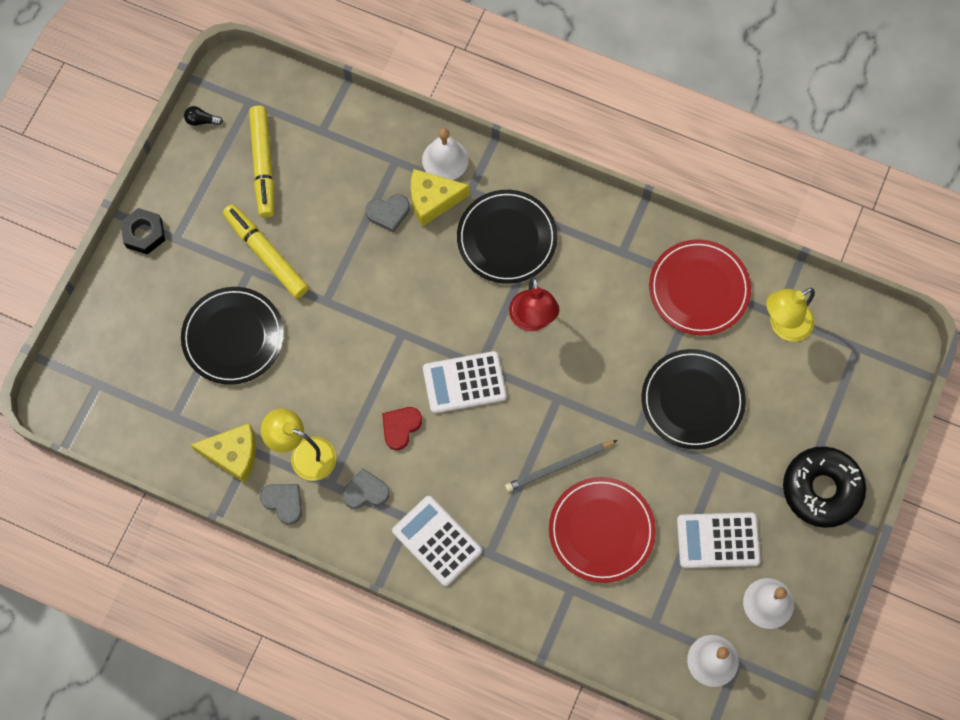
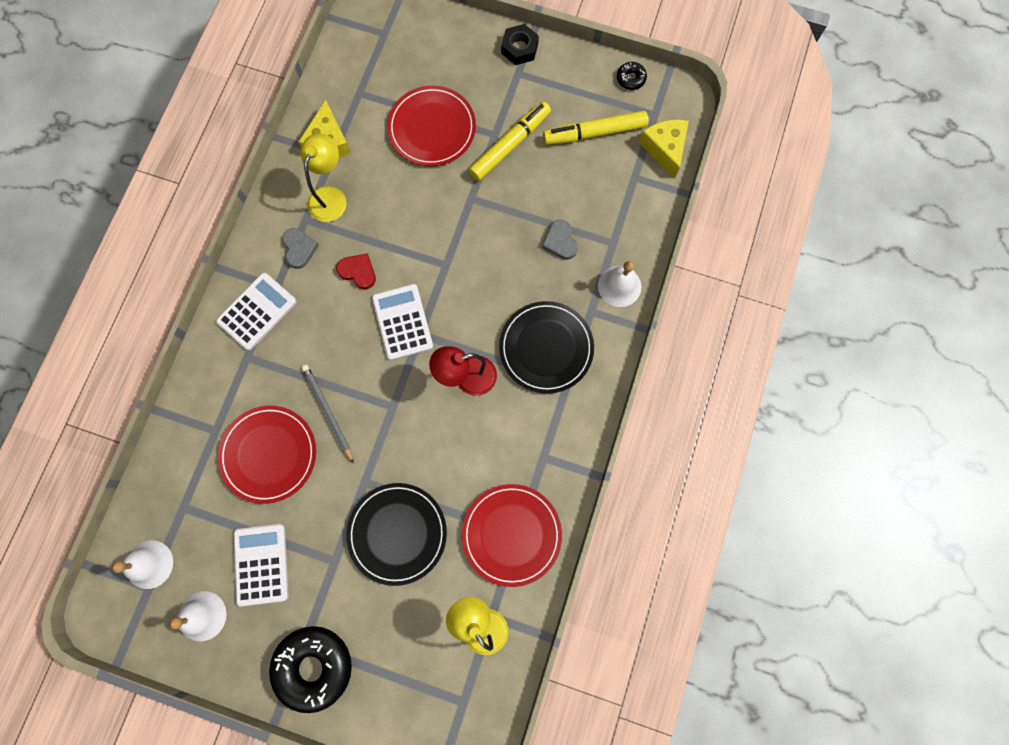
camera: 85 degrees right, 5 degrees up
(202, 121) = (631, 79): black light bulb -> black donut
(233, 337) = (432, 128): black plate -> red plate
(283, 502) = (288, 185): grey heart -> none
(432, 200) = (577, 279): yellow cheese -> yellow cheese (665, 149)

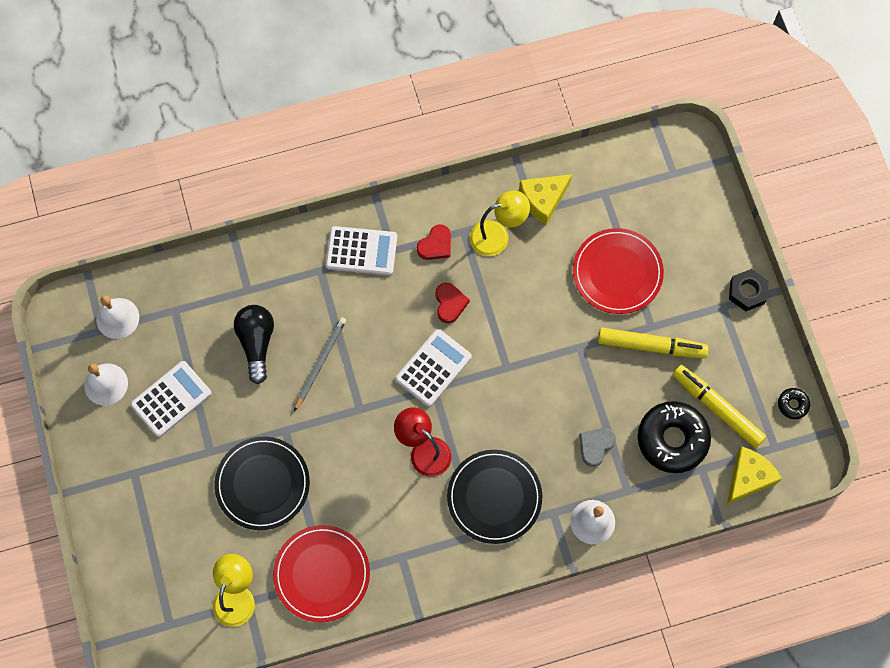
camera: 55 degrees right, 5 degrees down
(269, 454) = (257, 343): red plate -> black light bulb
(299, 249) = (436, 245): grey heart -> red heart
(313, 666) = (122, 492): black donut -> black donut (672, 439)

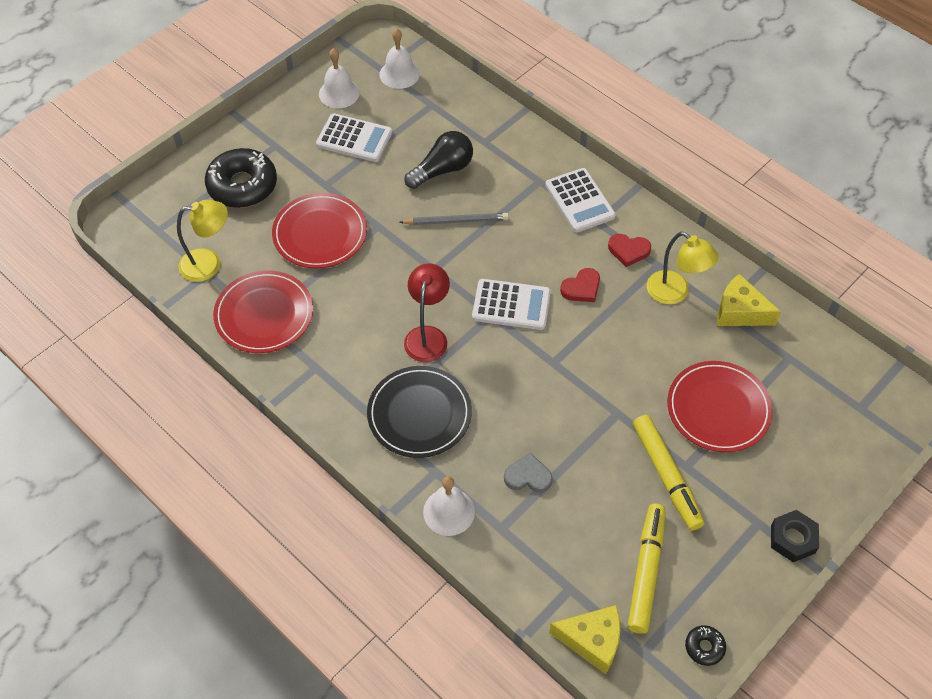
camera: 60 degrees right, 15 degrees down
(262, 484) = (320, 233): black plate -> red plate
(672, 439) = (582, 544): black donut -> black donut (242, 185)

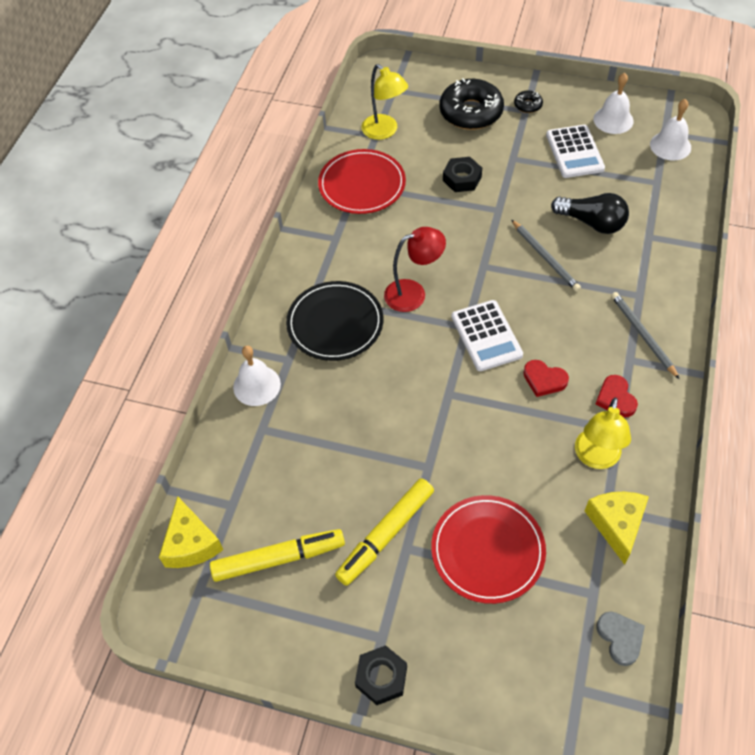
camera: 65 degrees right, 0 degrees up
(320, 233) = (462, 178): red plate -> black nut
(528, 476) = (321, 426): grey heart -> grey heart (620, 638)
(580, 201) = (642, 335): white calculator -> grey pencil
(704, 647) = (227, 639): black donut -> black donut (528, 105)

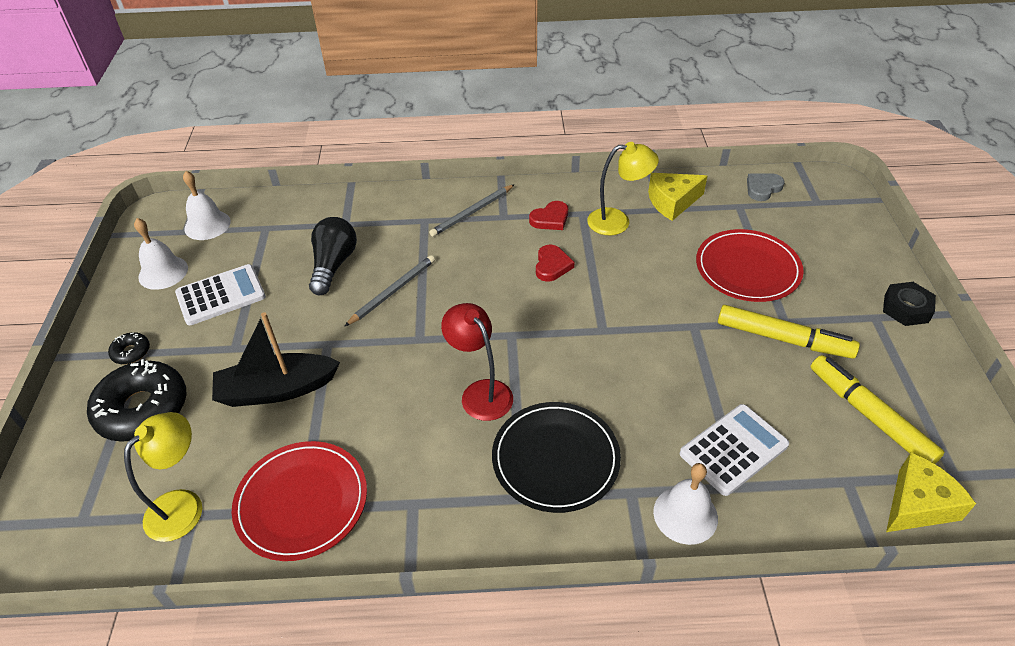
camera: 110 degrees left, 10 degrees down
(462, 178) = (277, 390): black nut -> black boat
(486, 336) = (517, 316): white calculator -> white calculator (733, 449)

